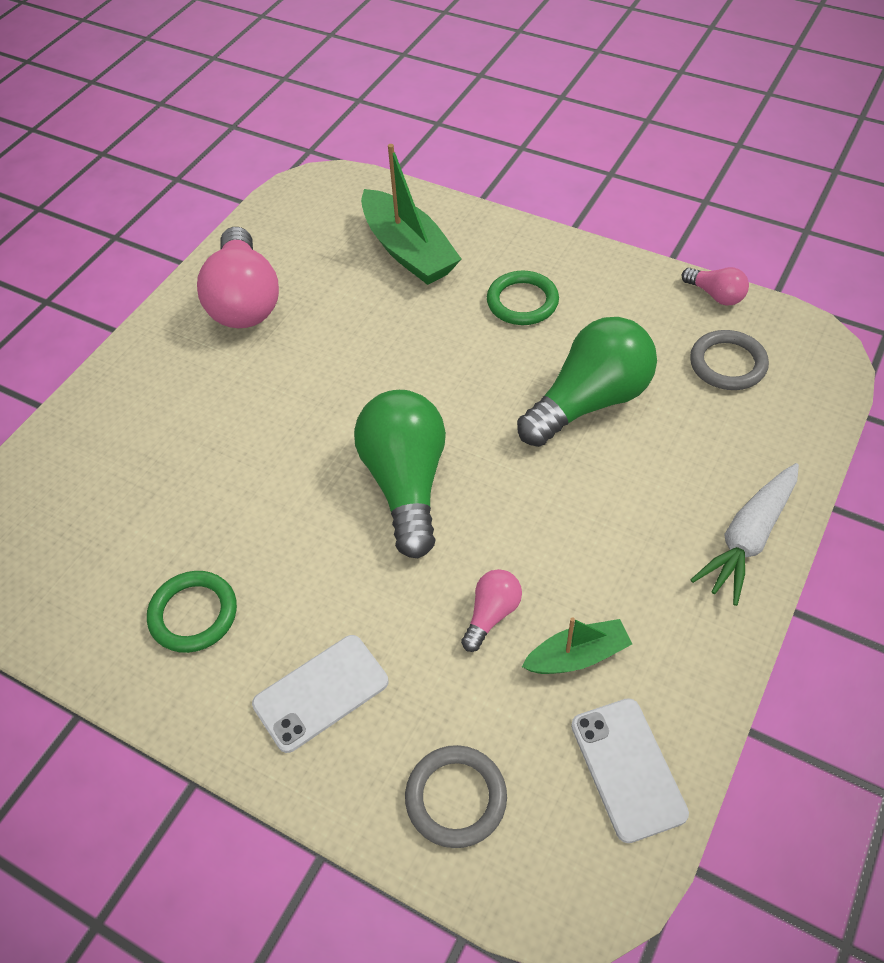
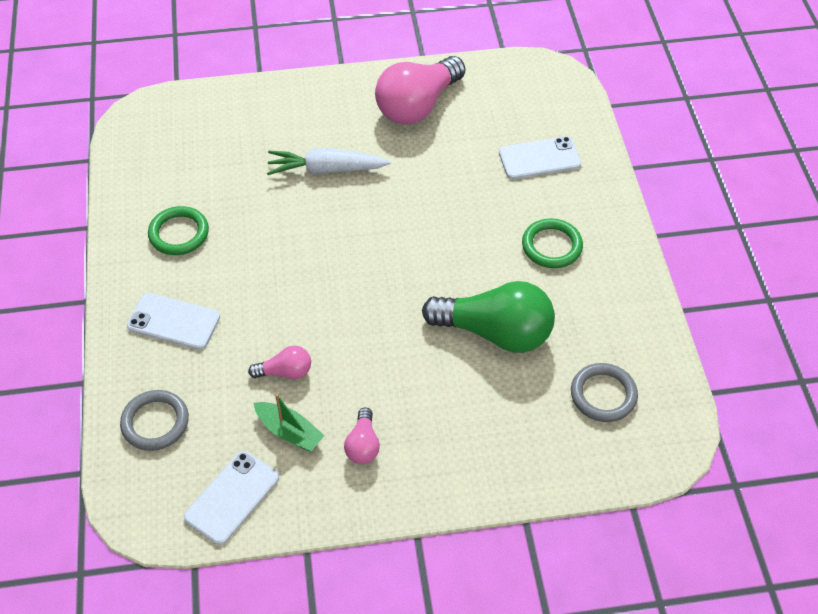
camera: 50 degrees right, 0 degrees up
(406, 483) = (345, 274): green light bulb -> none
(408, 251) = (539, 158): green boat -> white phone
(715, 295) = (667, 354): pink light bulb -> pink light bulb (363, 445)
(748, 538) = (453, 481): white carrot -> white carrot (326, 169)

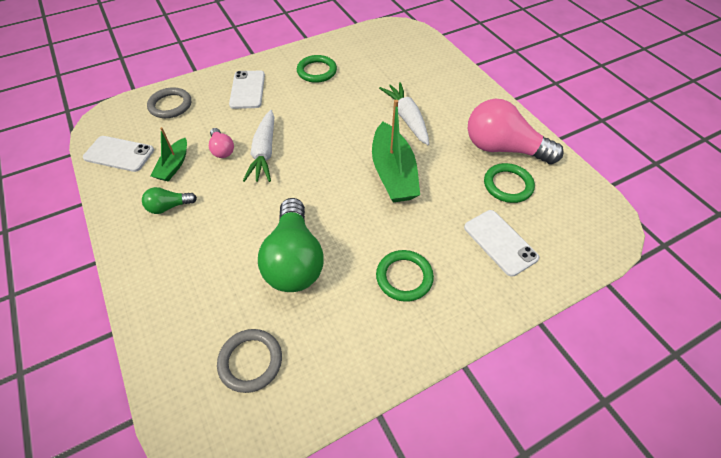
camera: 70 degrees right, 0 degrees up
(314, 327) = (264, 153): none -> white carrot
(363, 445) = (169, 207): pink light bulb -> green light bulb
(409, 211) = (393, 173): none -> green boat
(471, 123) = (508, 185): none -> green ring

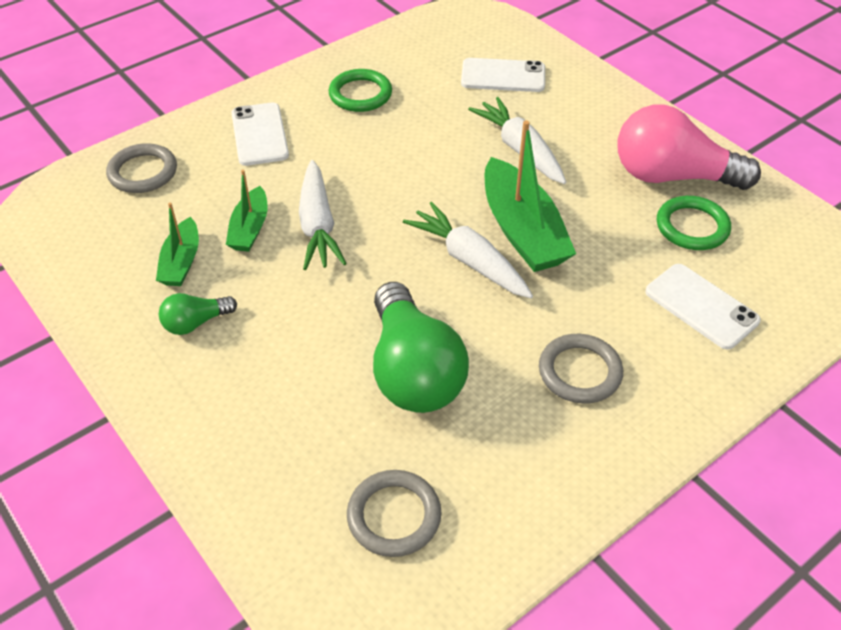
camera: 10 degrees left, 5 degrees down
(119, 154) = (86, 255): white phone -> white phone (503, 76)
(222, 149) = (250, 229): pink light bulb -> green boat
(353, 188) = (469, 260): none -> white carrot
(404, 277) = (579, 372): green ring -> grey ring

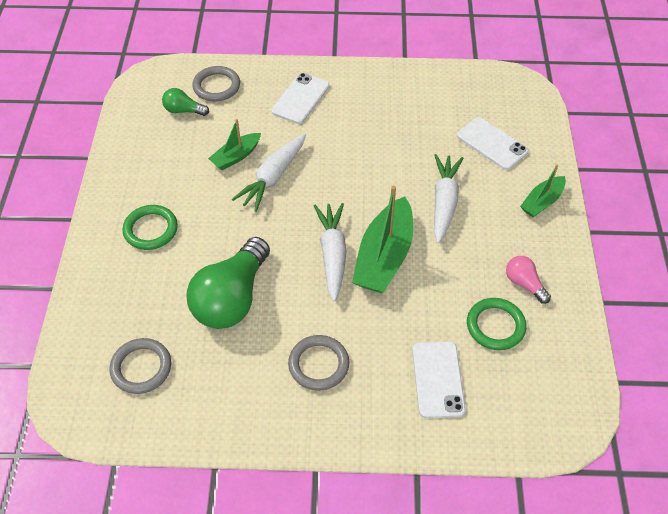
camera: 40 degrees right, 5 degrees up
(181, 262) = (183, 154): green boat -> green boat (542, 202)
(196, 323) = (156, 195): green light bulb -> green light bulb (183, 110)
(360, 94) = (386, 105): green ring -> green ring (151, 229)
(672, 176) = (524, 284): pink light bulb -> pink light bulb, size x0.47

